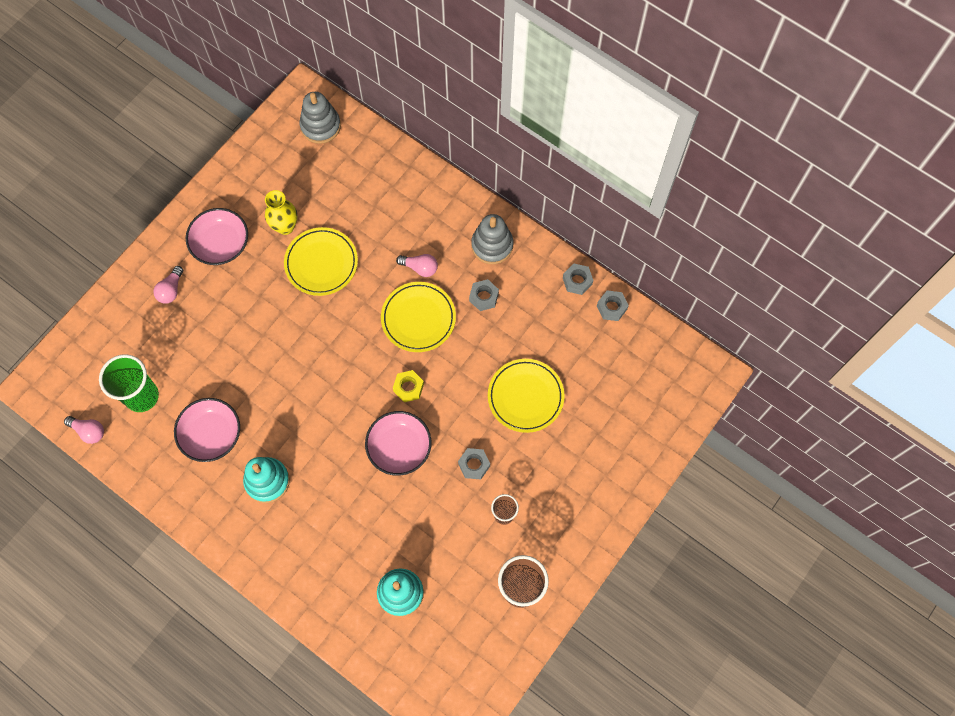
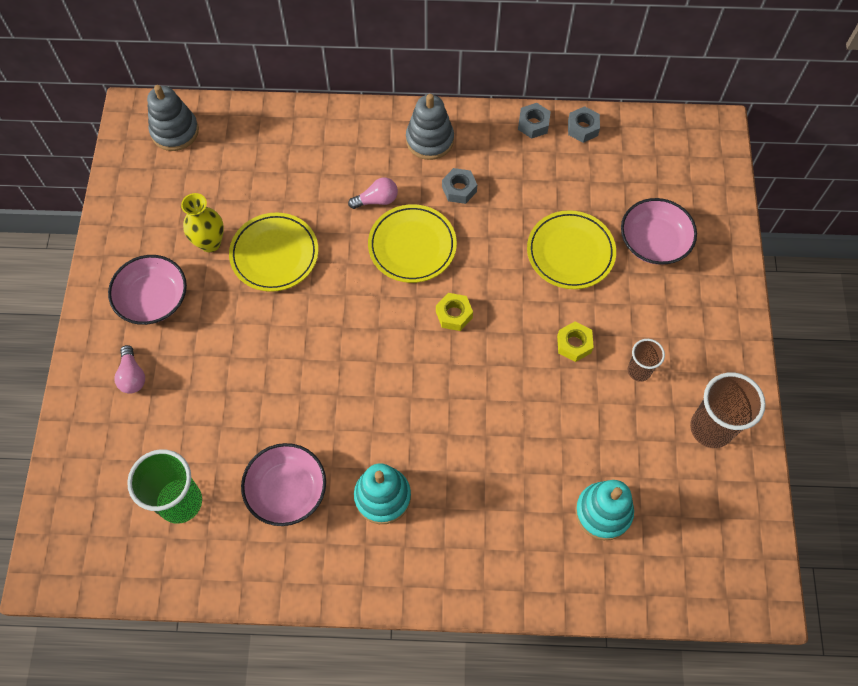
camera: 35 degrees left, 5 degrees down
(89, 431) = (146, 578): pink light bulb -> none
(399, 447) = (490, 375): pink bowl -> pink bowl (654, 241)
(474, 465) = (574, 344): grey nut -> yellow nut

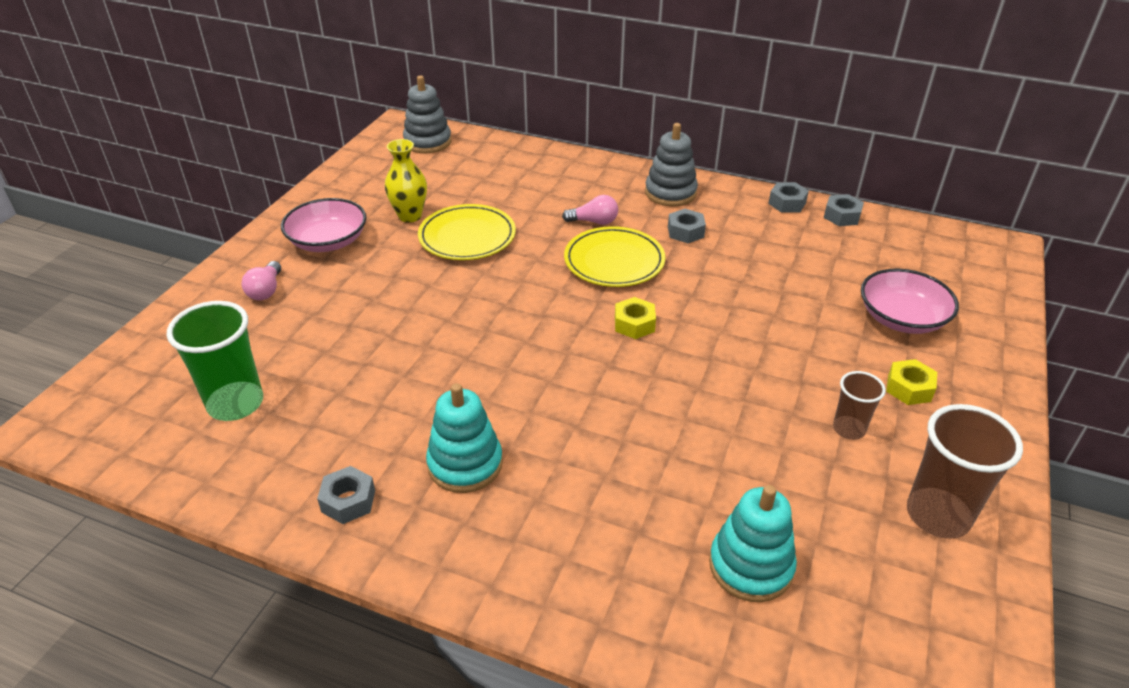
camera: 20 degrees right, 25 degrees down
(287, 490) = (357, 426): pink bowl -> none
(315, 557) = (348, 501): none -> grey nut
(570, 252) = (794, 305): yellow plate -> none
(574, 344) = (770, 383): yellow nut -> yellow nut (909, 388)

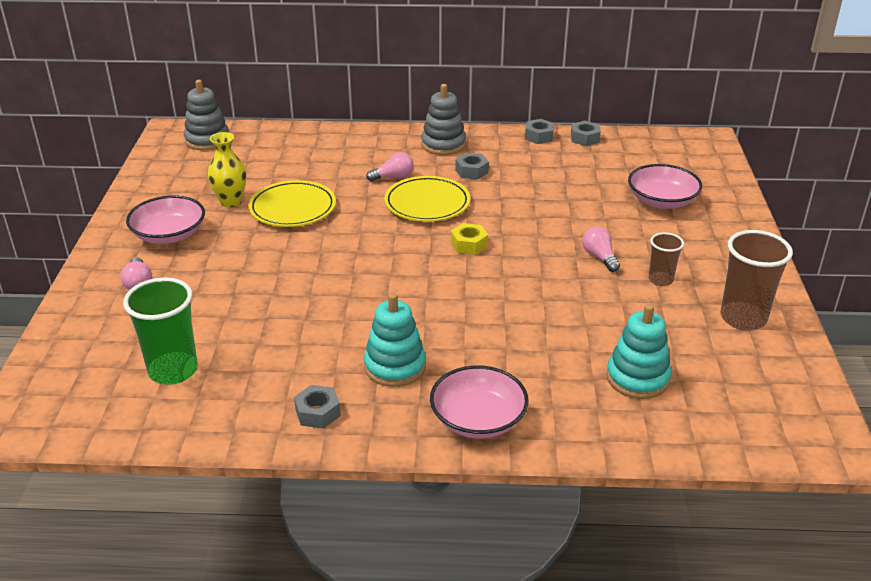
camera: 20 degrees left, 5 degrees down
(521, 566) = (478, 419): none -> pink bowl
(784, 378) = (599, 257): none -> pink light bulb
(909, 388) = (688, 245): yellow nut -> none

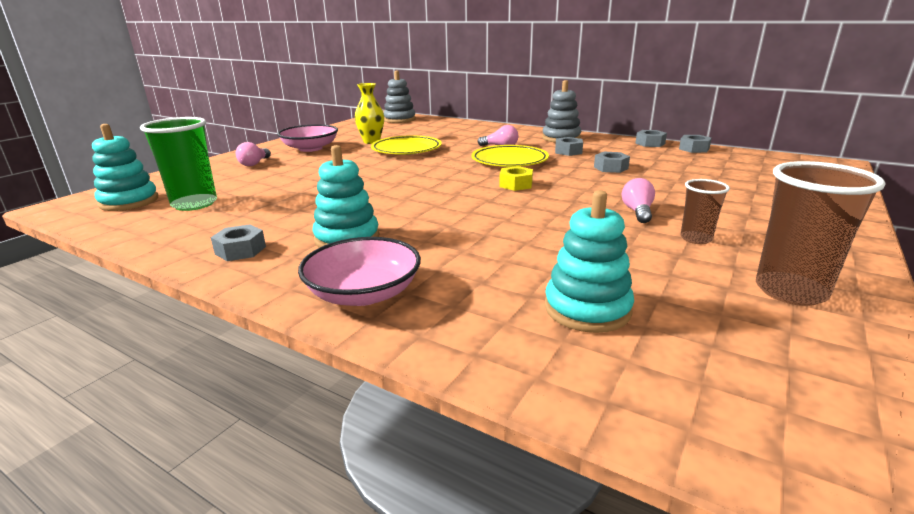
camera: 30 degrees right, 10 degrees down
(86, 391) = (129, 202): none -> turquoise stacking toy
(533, 193) = (610, 168): none -> grey nut
(662, 201) = (746, 190): pink bowl -> none

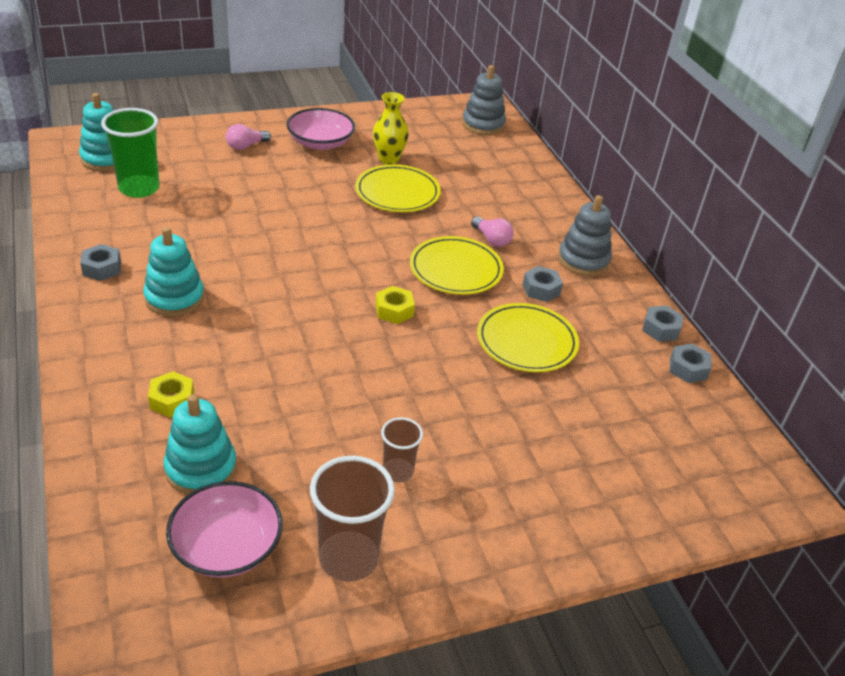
camera: 35 degrees right, 15 degrees up
(364, 293) = (110, 361): pink bowl -> pink bowl (226, 546)
(471, 286) = (172, 400): none -> yellow nut
(610, 168) = (526, 342): grey nut -> yellow plate
(637, 212) = (420, 413): pink light bulb -> none

